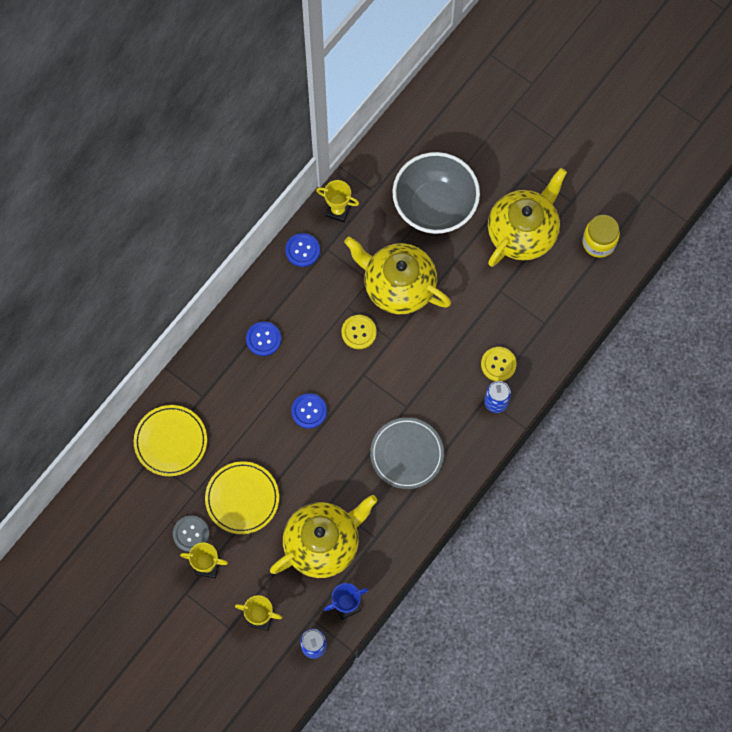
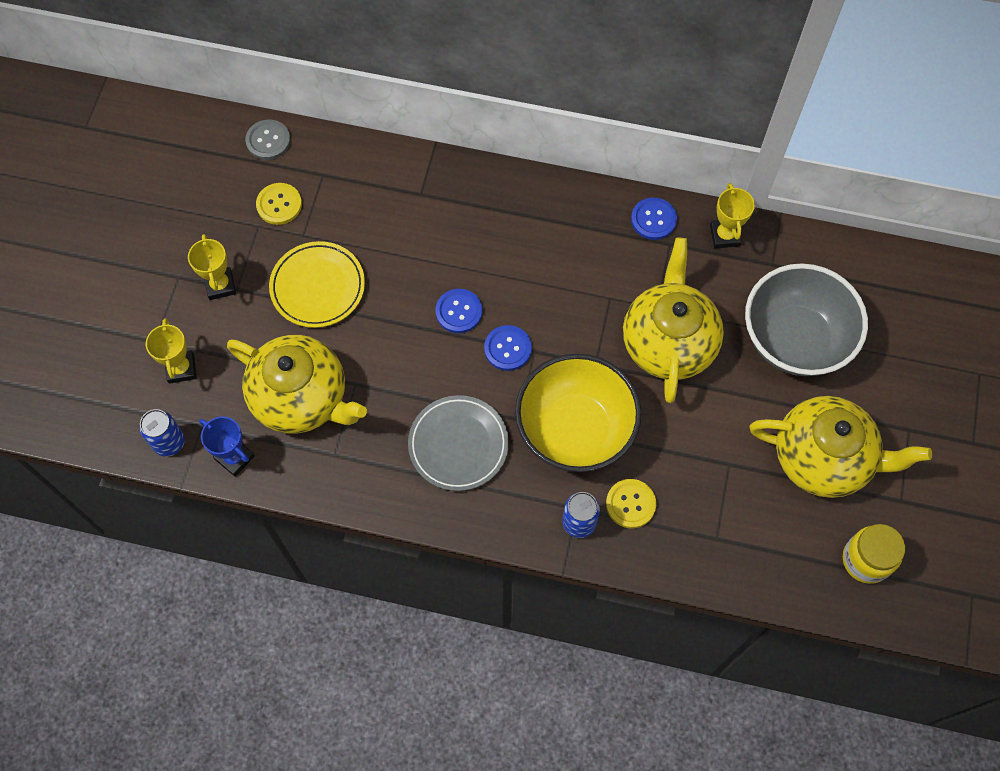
camera: 65 degrees right, 5 degrees down
(171, 441) = (351, 185): yellow plate -> none
(191, 534) = (251, 252): grey button -> grey button (268, 141)
(263, 339) = (522, 226): blue button -> blue button (507, 349)
(359, 332) = (585, 324): yellow button -> yellow button (279, 204)
(431, 375) = (575, 430): none -> yellow bowl

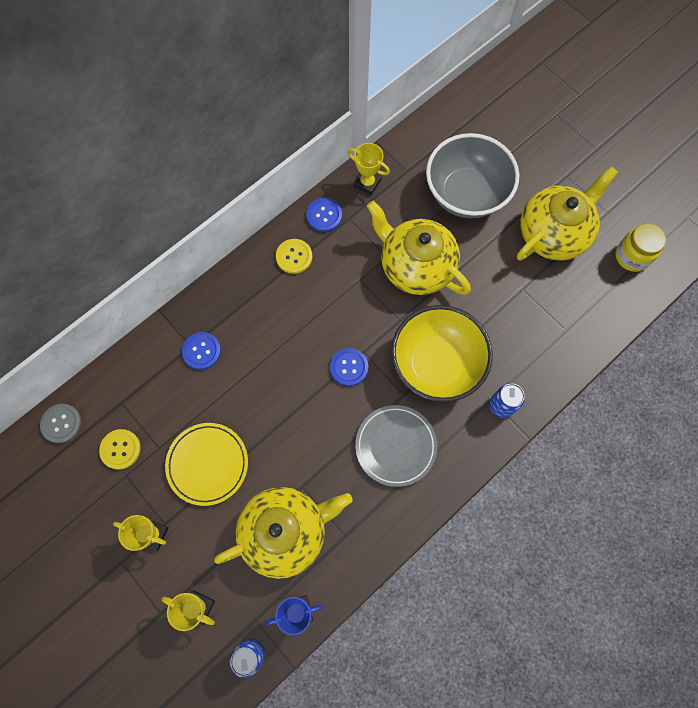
camera: 55 degrees left, 5 degrees up
(459, 312) = (299, 380): blue button -> blue button (201, 351)
(630, 504) = (509, 365): yellow button -> yellow button (294, 257)

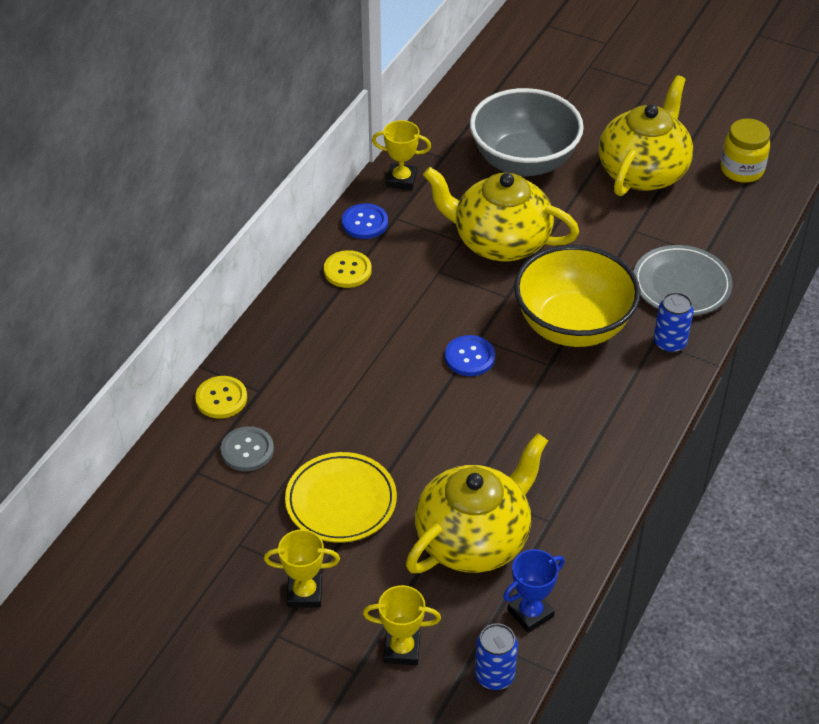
camera: 20 degrees left, 25 degrees down
(61, 423) = (126, 515): grey button -> grey button (247, 450)
(120, 449) = (219, 519): yellow button -> yellow button (221, 398)
(201, 351) = (277, 392): blue button -> none
(395, 446) = (565, 416): grey plate -> grey plate (681, 285)

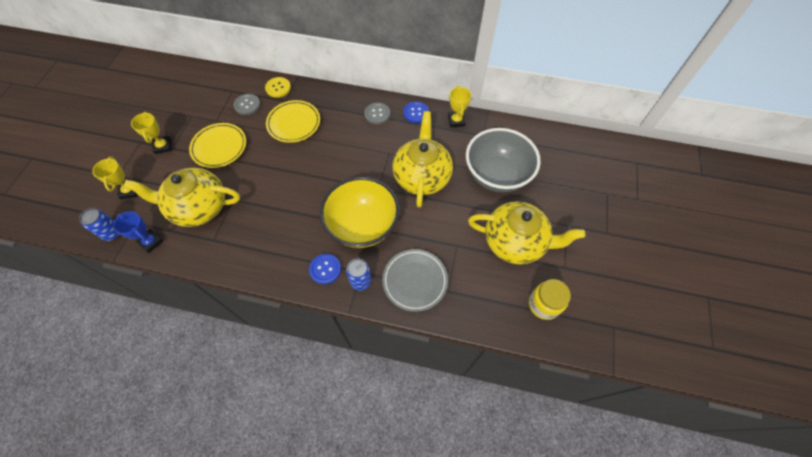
camera: 75 degrees right, 15 degrees up
(324, 385) = (294, 123): none -> yellow plate
(347, 270) = (377, 114): yellow button -> grey button
(469, 357) = (326, 180): blue button -> blue button (325, 269)
(474, 539) = (199, 207): yellow teapot -> yellow teapot turned 150 degrees clockwise

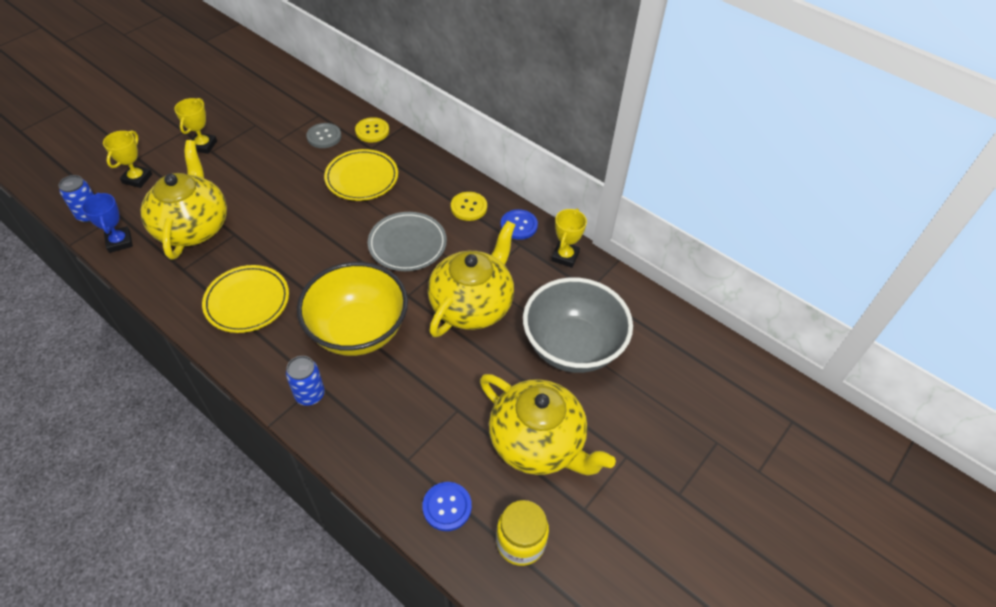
camera: 25 degrees right, 10 degrees down
(199, 207) = (193, 227): yellow teapot -> yellow teapot turned 60 degrees clockwise
(219, 147) = (261, 171): yellow plate -> yellow plate (247, 301)
(325, 269) = (279, 360): blue button -> blue button (447, 507)
(377, 114) = (468, 207): grey button -> yellow button
(415, 281) = (374, 427): grey plate -> grey plate (407, 244)

